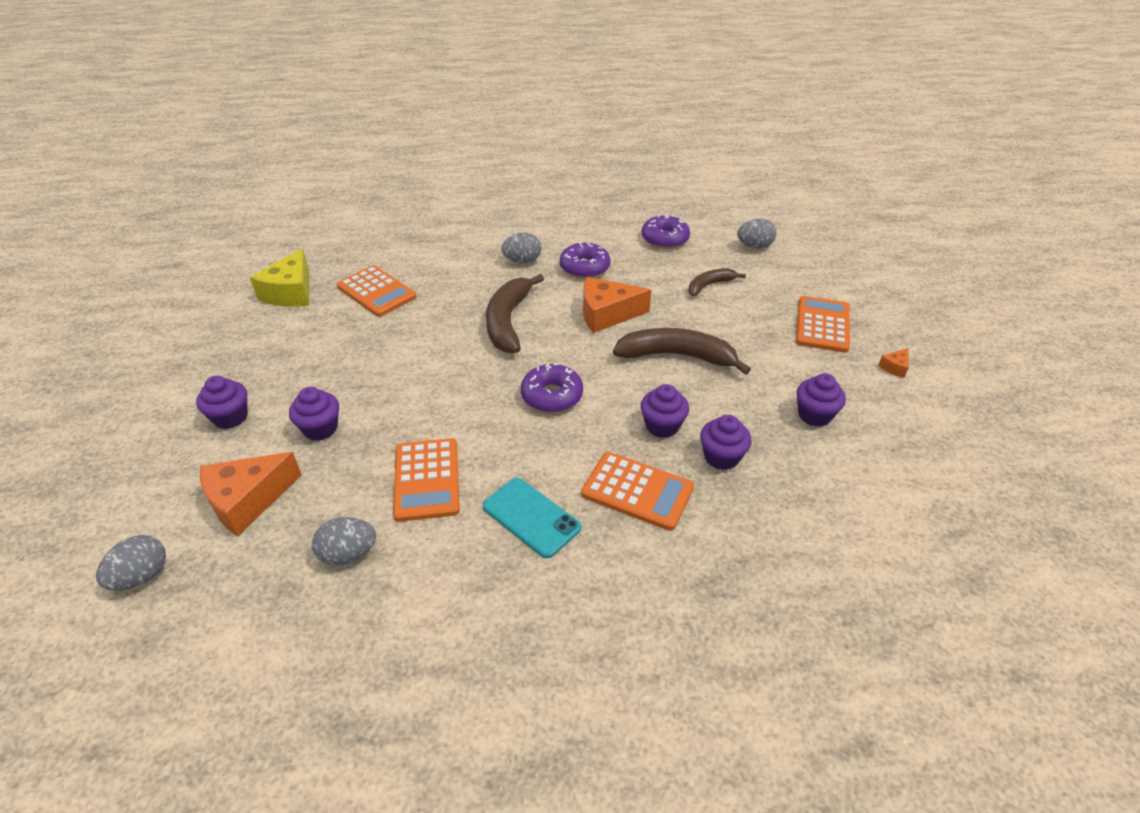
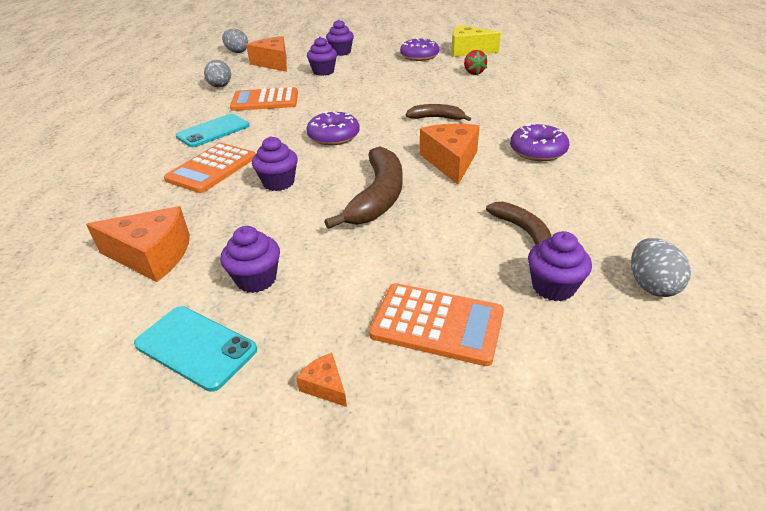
camera: 95 degrees right, 5 degrees down
(376, 292) = (473, 73): orange calculator -> red strawberry
(508, 321) = (437, 118): brown banana -> brown banana, size x0.57
(522, 261) = (539, 121): grey egg -> none
(665, 239) = (630, 204): purple donut -> purple donut (419, 56)
(721, 457) = (226, 210): purple cupcake -> purple cupcake (553, 287)
(810, 494) = (152, 255): none -> orange cheese
(896, 433) = (195, 347): none -> turquoise phone

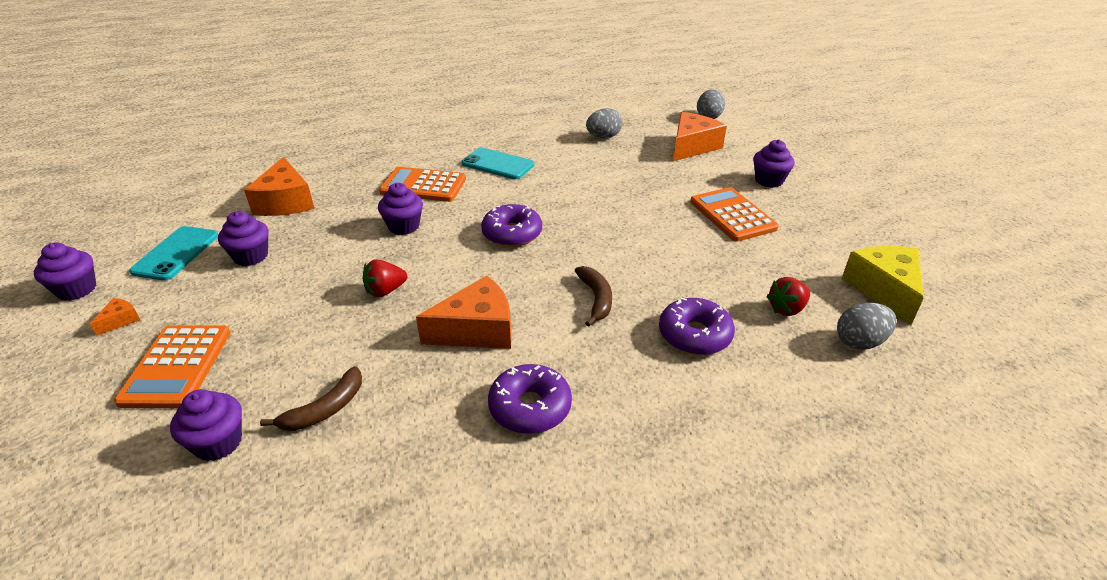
camera: 70 degrees right, 0 degrees up
(265, 100) = (583, 170): orange calculator -> orange calculator (732, 215)
(323, 72) = (691, 184): purple cupcake -> purple cupcake (77, 289)
(377, 197) = (385, 291): brown banana -> red strawberry
(419, 56) = (813, 246): purple donut -> purple donut (694, 335)
(651, 285) = (210, 534): grey egg -> grey egg (860, 342)

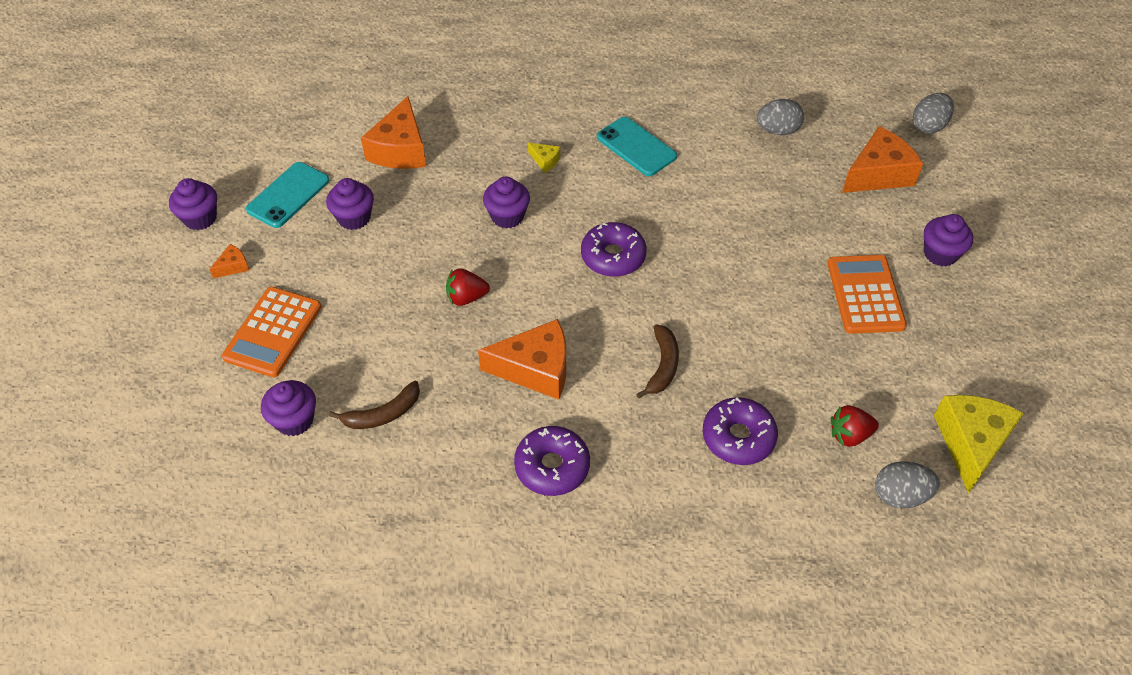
camera: 20 degrees right, 15 degrees up
(423, 185) = (545, 160): orange calculator -> yellow cheese

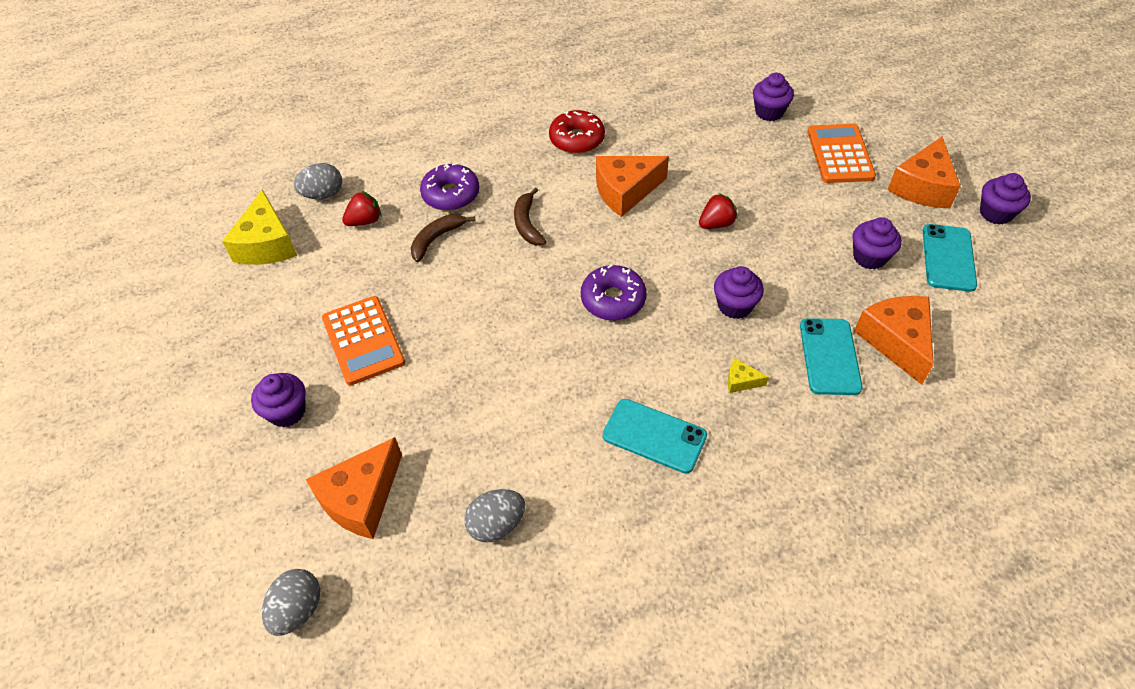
camera: 160 degrees right, 0 degrees up
(233, 266) = (922, 187): orange cheese -> orange cheese, size x2.24
(382, 414) = (714, 132): brown banana -> brown banana (437, 239)
(462, 155) = (830, 356): none -> turquoise phone
(552, 466) = (577, 139): purple donut -> red donut

